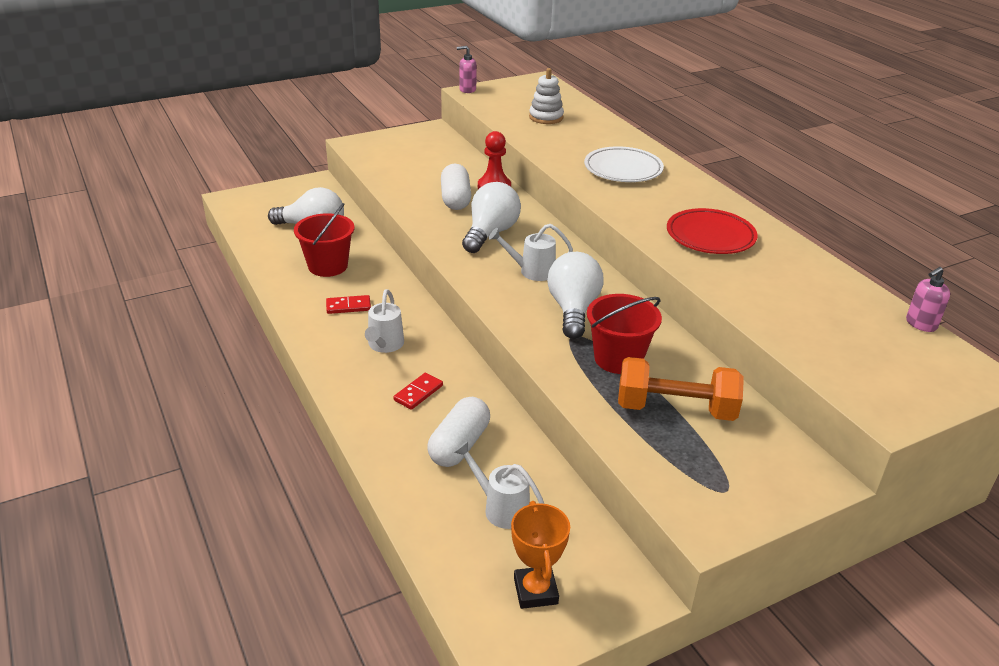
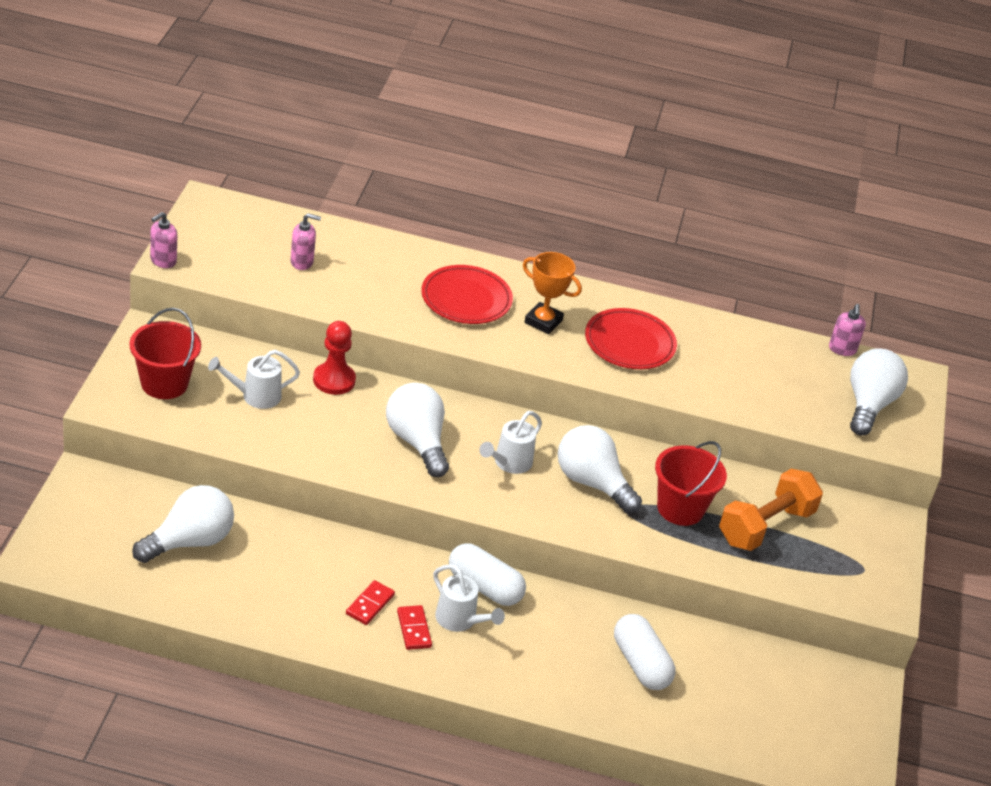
camera: 55 degrees left, 5 degrees up
(328, 266) = (279, 574): red bucket -> red bucket (164, 383)
(418, 393) = (551, 643): red domino -> red domino (414, 629)
(455, 199) = (325, 419): white capsule -> white capsule (484, 587)
(501, 508) = (730, 689): white watering can -> white watering can (255, 396)
(535, 591) = (823, 727): orange trophy -> orange trophy (543, 322)
(546, 117) = (302, 262): white stacking toy -> pink soap dispenser
(623, 169) = (466, 299): white plate -> red plate
(888, 367) = (868, 405): none -> white light bulb

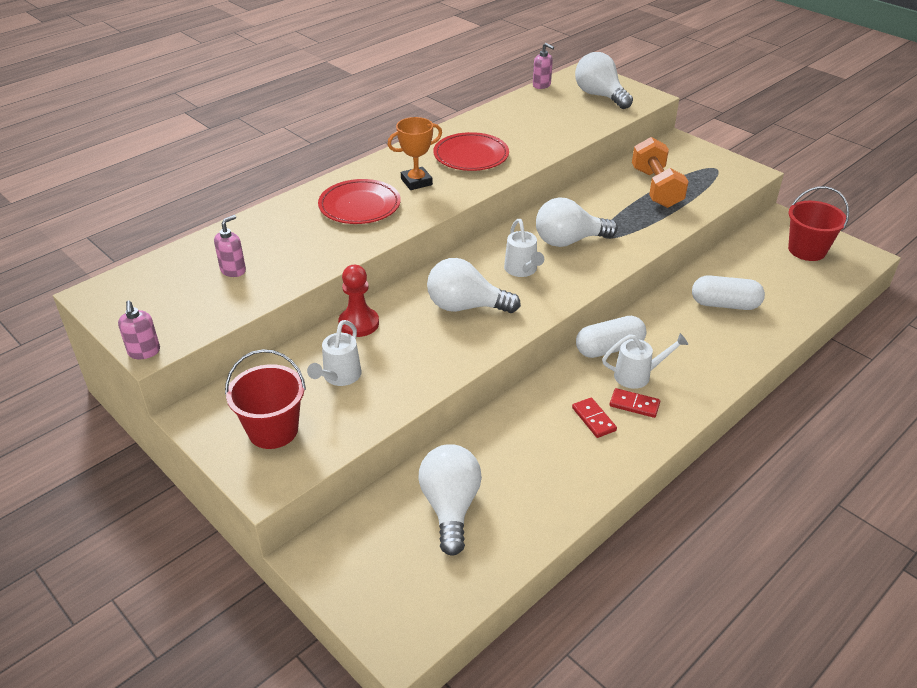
camera: 50 degrees left, 0 degrees up
(680, 508) = (618, 214): red bucket -> red bucket (807, 250)

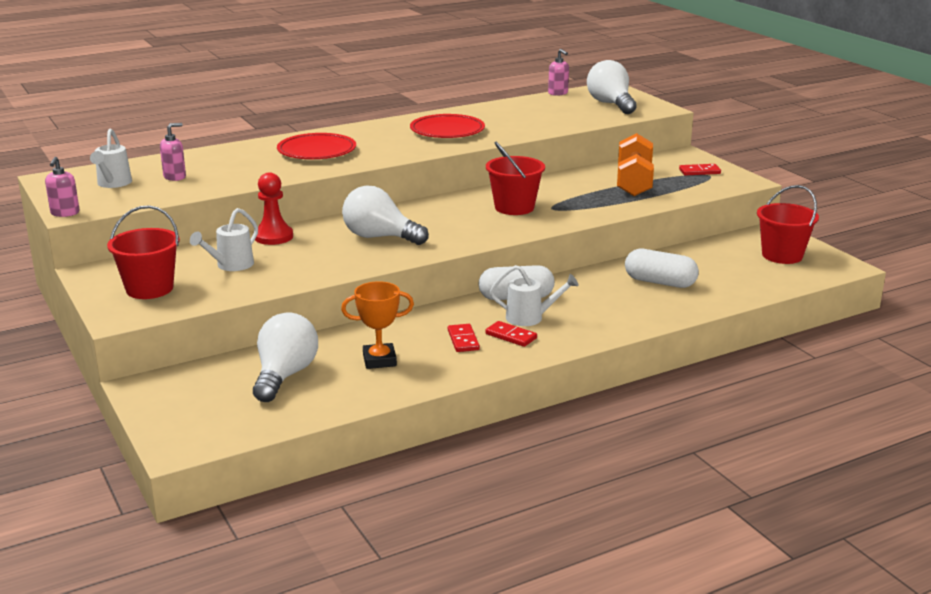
camera: 15 degrees right, 15 degrees down
(416, 182) = (381, 142): orange trophy -> orange trophy (379, 360)
(522, 270) = (452, 221): white watering can -> white watering can (113, 184)
(569, 241) = (514, 207): white light bulb -> red bucket
(704, 164) = (699, 171): none -> red domino

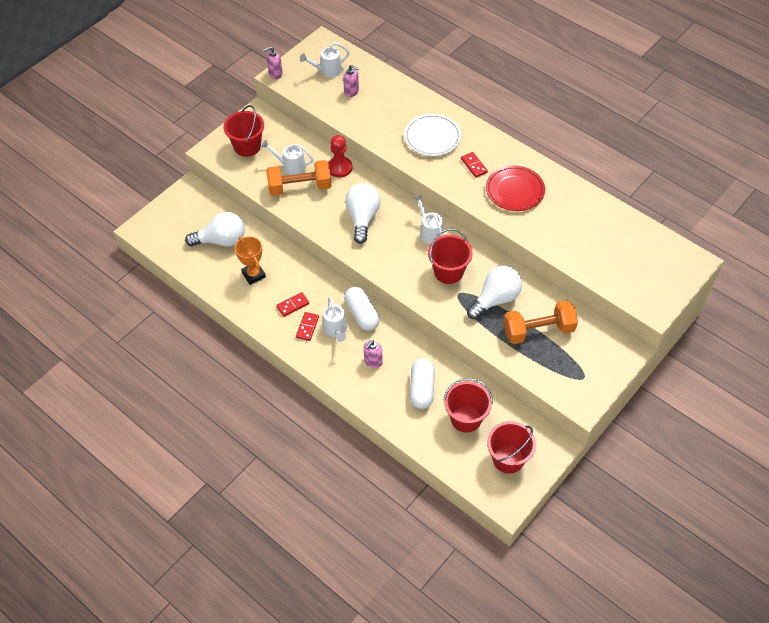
camera: 70 degrees right, 30 degrees up
(278, 266) = (299, 187): none -> orange dumbbell
(317, 151) = (432, 137): red plate -> white plate
(442, 207) = (429, 232): none -> white watering can
(558, 93) = (655, 230): pink soap dispenser -> pink soap dispenser (373, 361)
(611, 104) = (646, 273): white light bulb -> white light bulb (495, 299)
(699, 171) = (588, 369): red domino -> red domino (474, 165)
(716, 266) = (466, 418): none -> red bucket

